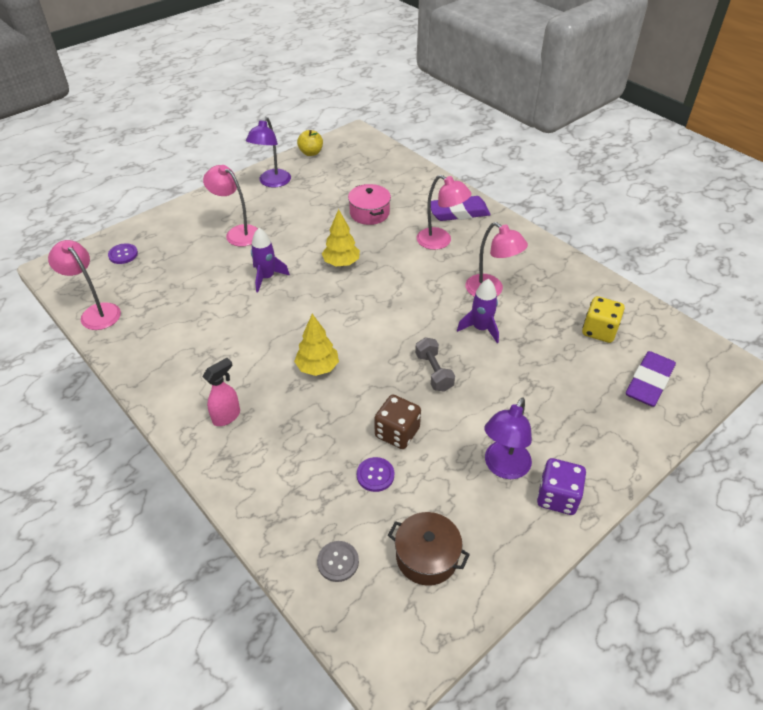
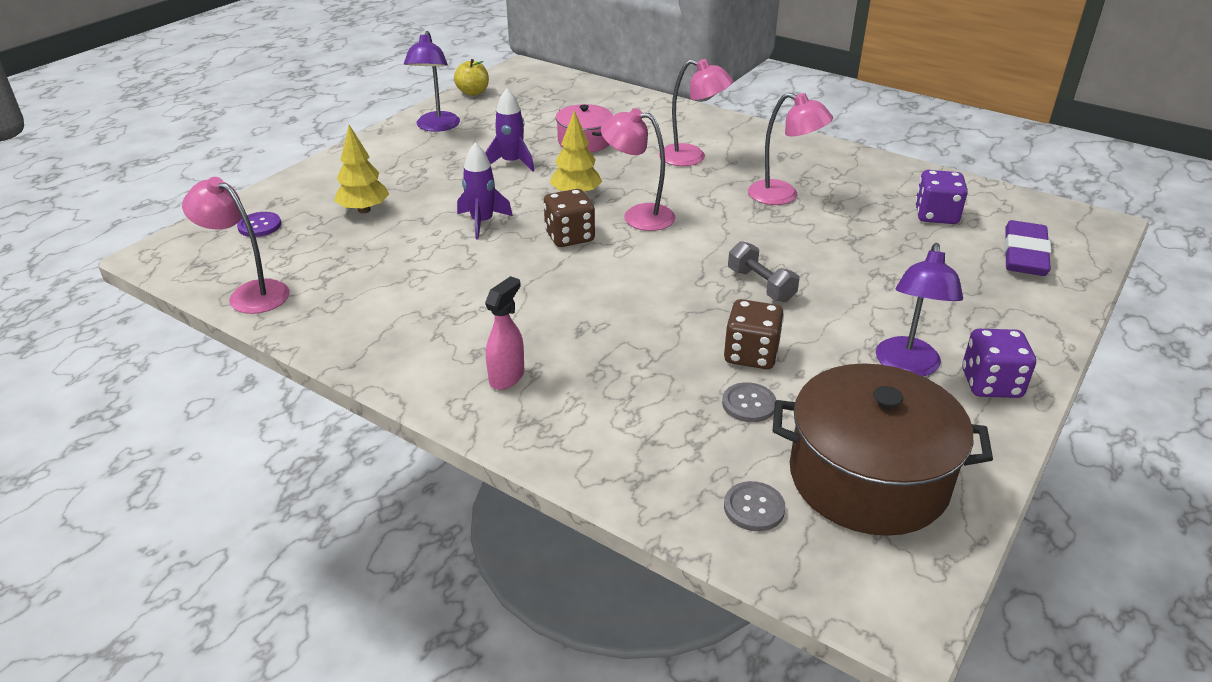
camera: 15 degrees left, 10 degrees down
(237, 233) = (416, 182): pink lamp -> pink lamp (638, 216)
(317, 367) = (605, 305): yellow tree -> yellow tree (364, 210)
(320, 301) = (569, 236): none -> brown dice
(375, 475) = (749, 404): purple button -> grey button
(427, 556) = (868, 478): brown pot -> brown pot, size x1.79
(458, 212) = (698, 127): purple eraser -> none
(480, 328) = (793, 234): purple rocket -> purple rocket (511, 163)
(599, 331) = (936, 215): yellow dice -> purple dice

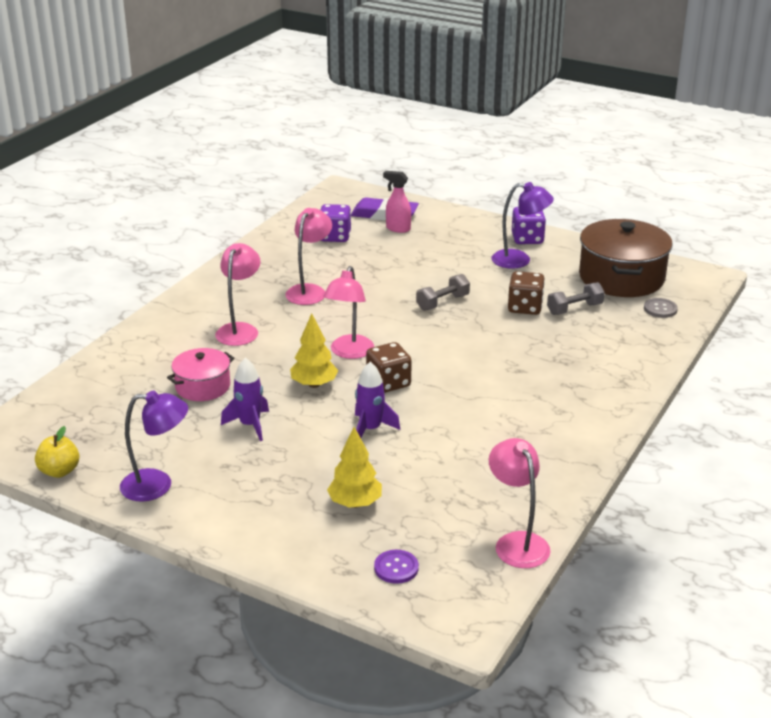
camera: 95 degrees left, 5 degrees down
(250, 293) = (517, 542): pink lamp -> pink lamp turned 135 degrees clockwise
(507, 377) = (582, 395): pink spray bottle -> pink spray bottle (397, 229)
(749, 404) = (574, 309): grey button -> grey dumbbell

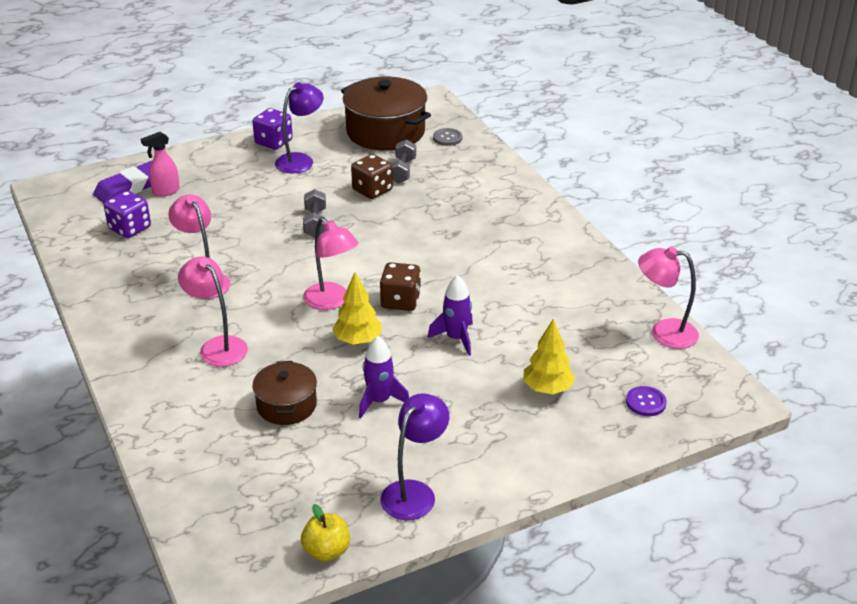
camera: 55 degrees left, 5 degrees up
(203, 386) = (286, 405): pink pot -> brown pot

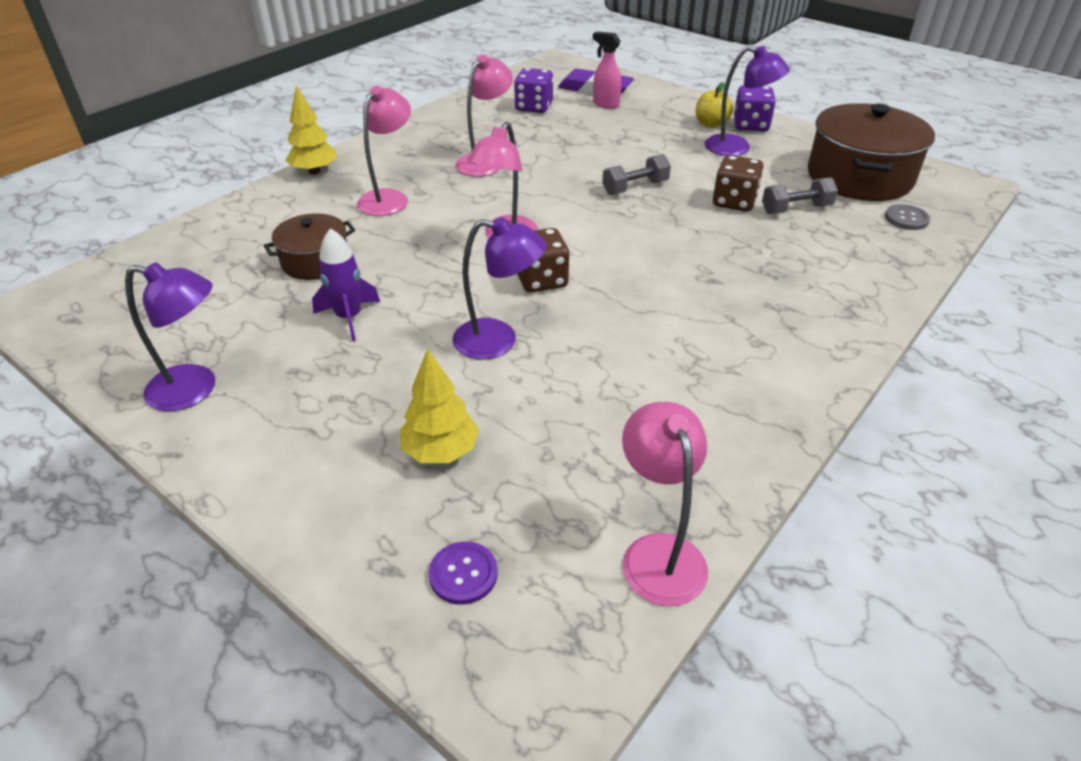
camera: 65 degrees right, 5 degrees up
(326, 551) = (88, 354): yellow apple -> yellow apple (711, 124)
(358, 340) = (449, 272): yellow tree -> yellow tree (314, 171)
(456, 338) = (498, 341): purple rocket -> purple lamp

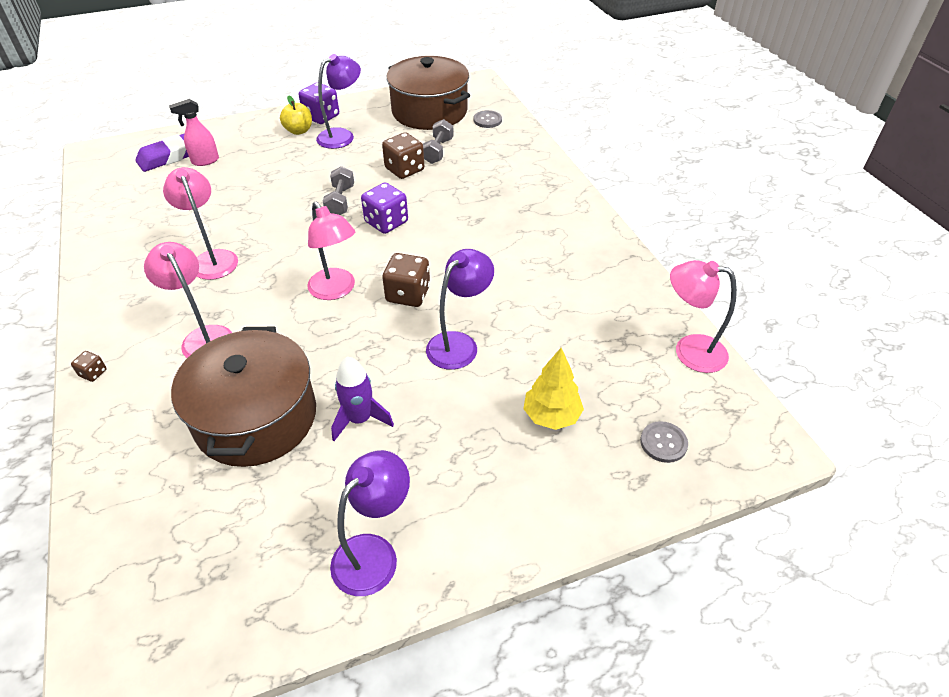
camera: 60 degrees left, 5 degrees up
(314, 171) = (93, 373): yellow tree -> brown dice
(315, 261) = (256, 417): brown pot -> brown pot, size x1.79
(463, 574) = (663, 443): purple button -> grey button
(534, 107) = (158, 197): purple dice -> purple dice (386, 222)

